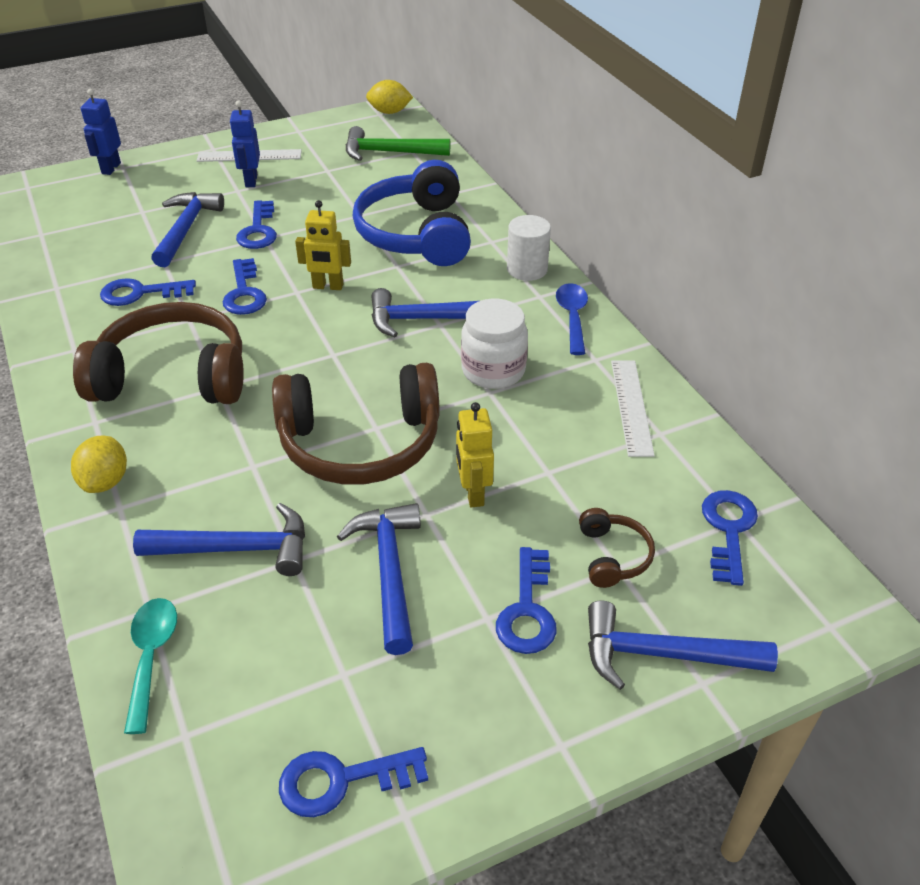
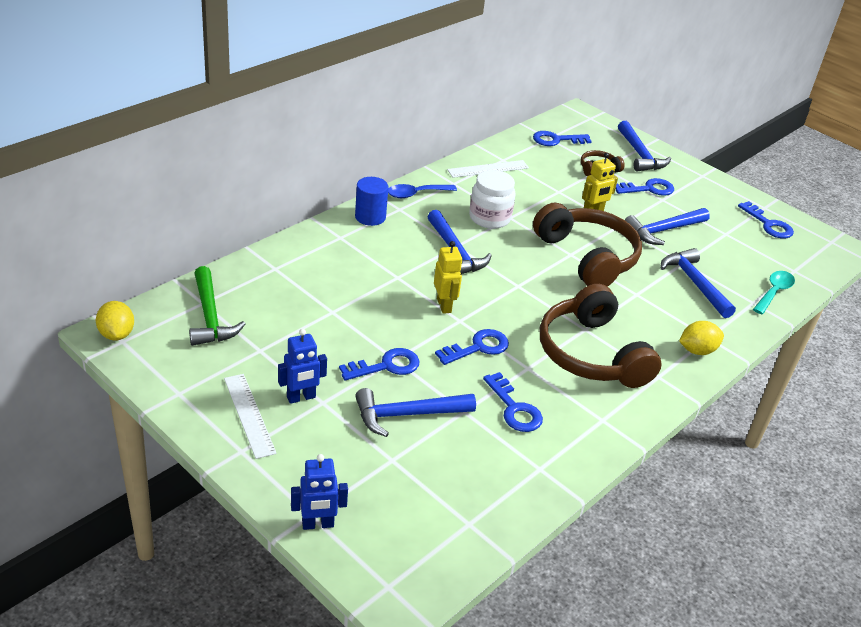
camera: 115 degrees left, 5 degrees down
(151, 657) = (774, 292): turquoise spoon -> turquoise spoon turned 150 degrees clockwise
(416, 234) = (348, 275): blue headphones -> none
(527, 269) = (370, 217): white cylinder -> blue cylinder

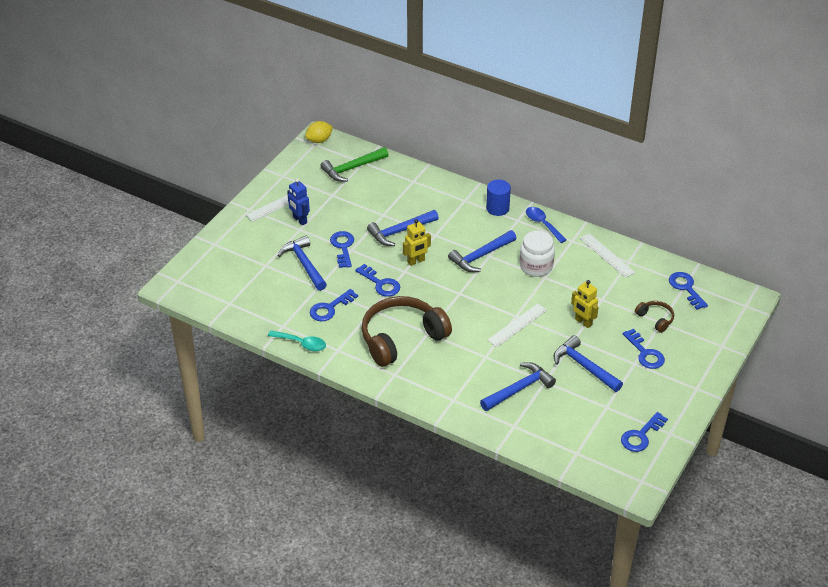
camera: 80 degrees right, 5 degrees up
(318, 524) = (209, 248): blue robot -> none
(386, 366) = (343, 247): blue key -> blue key turned 150 degrees counterclockwise
(587, 257) = (517, 325): brown headphones -> white ruler
(639, 154) = (702, 343): blue hammer -> blue hammer (400, 231)
(697, 350) = (434, 393): yellow lemon -> none
(774, 292) = (535, 438): turquoise spoon -> turquoise spoon (301, 344)

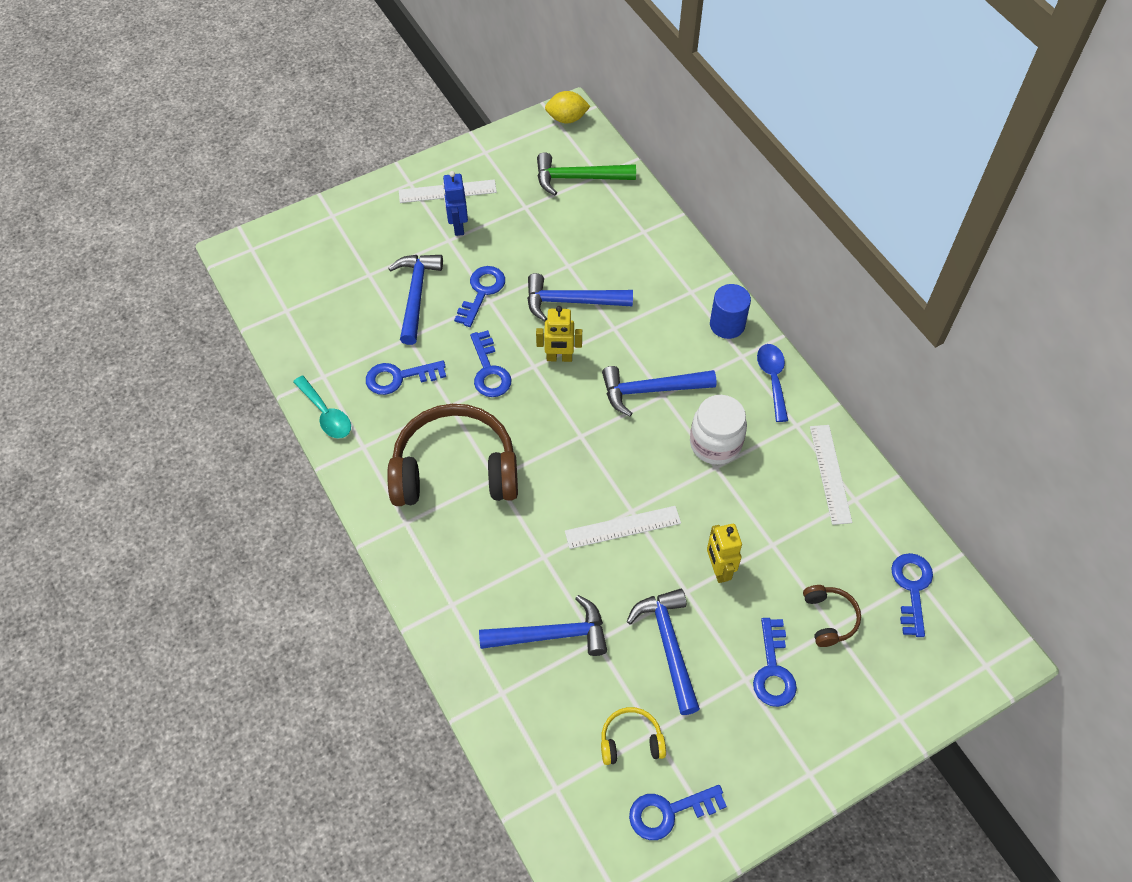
camera: 30 degrees right, 15 degrees up
(598, 415) = (631, 741): none -> yellow headphones

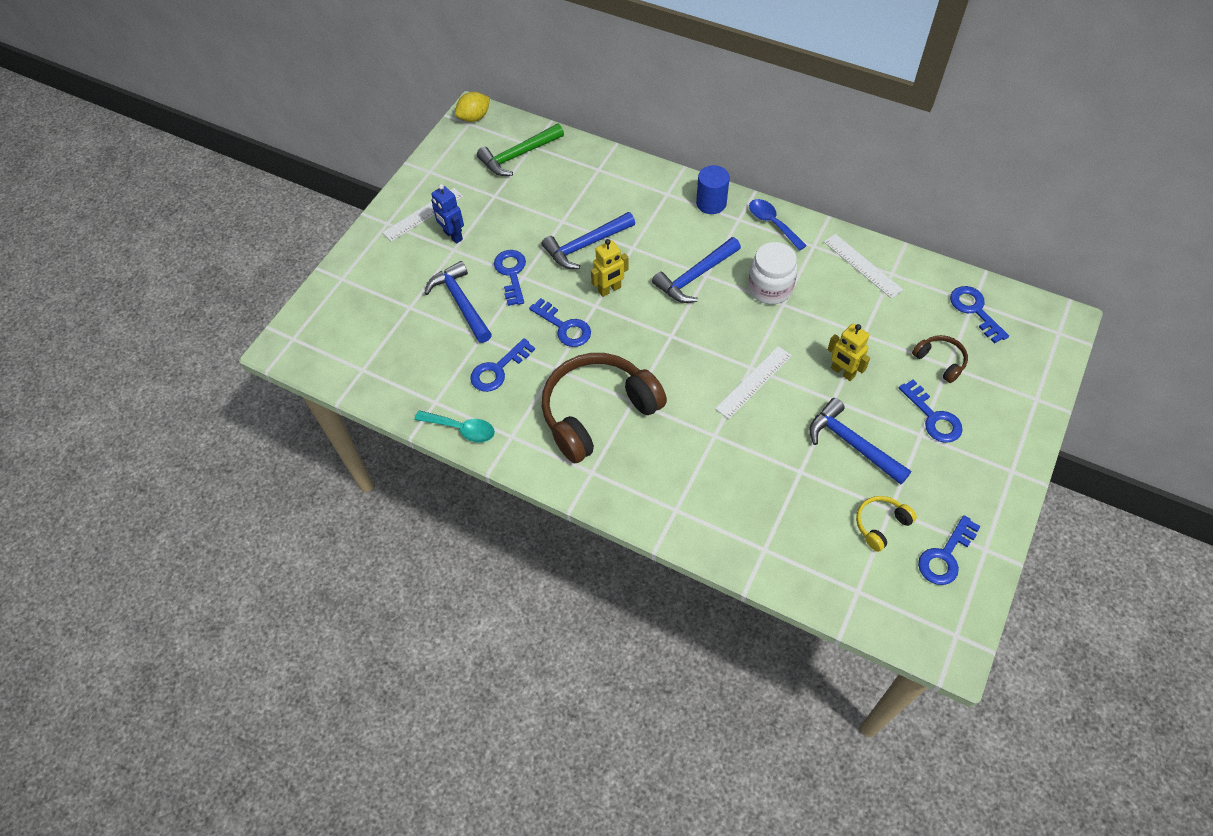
camera: 30 degrees left, 0 degrees up
(551, 635) = (766, 486): blue hammer -> none

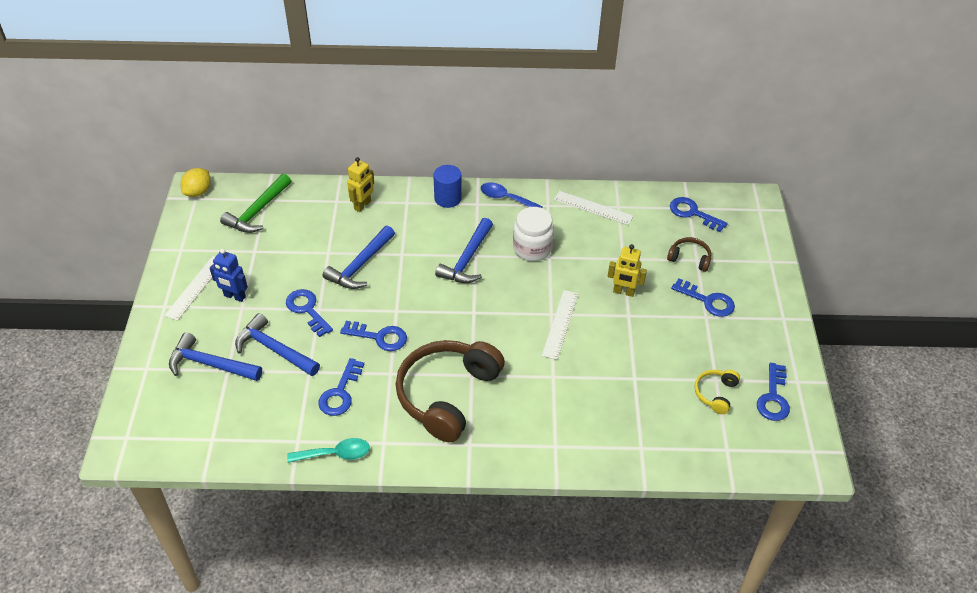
camera: 30 degrees left, 10 degrees down
(609, 289) = (401, 294): yellow robot -> yellow robot (363, 205)
(852, 444) = (661, 342): blue hammer -> blue hammer (210, 364)

